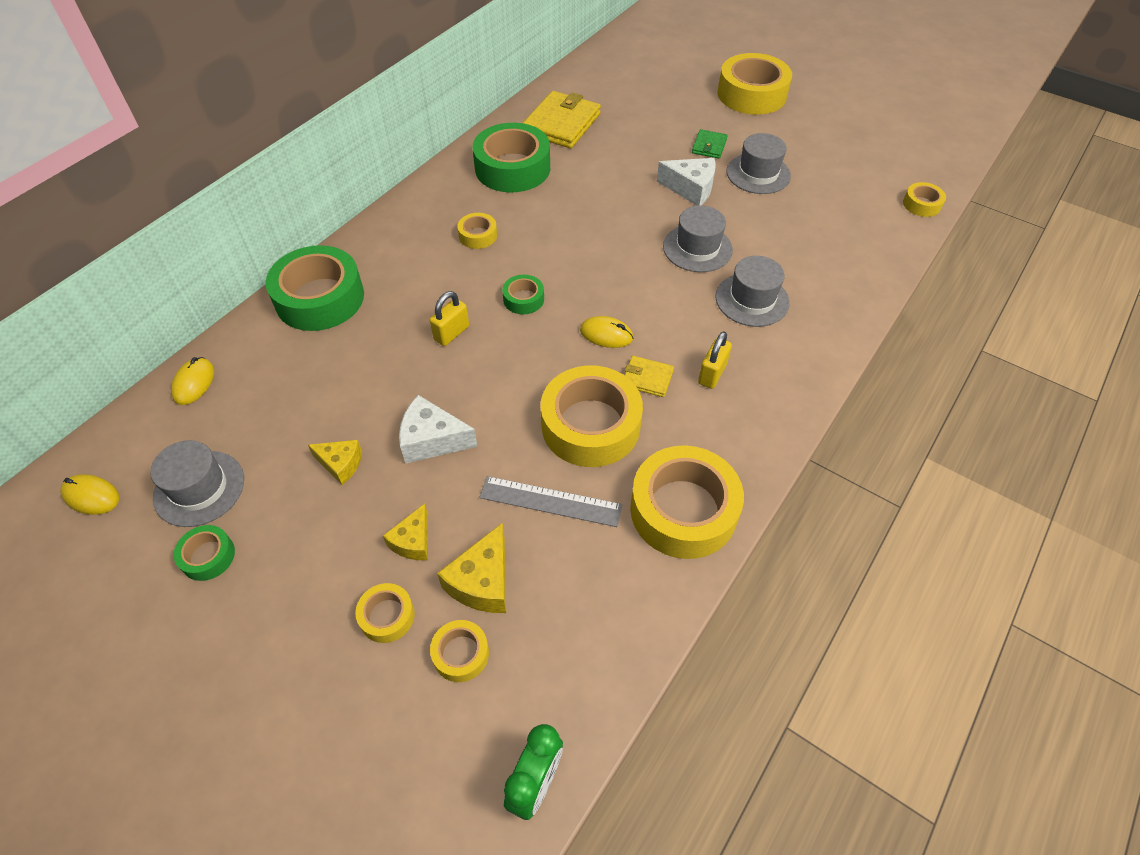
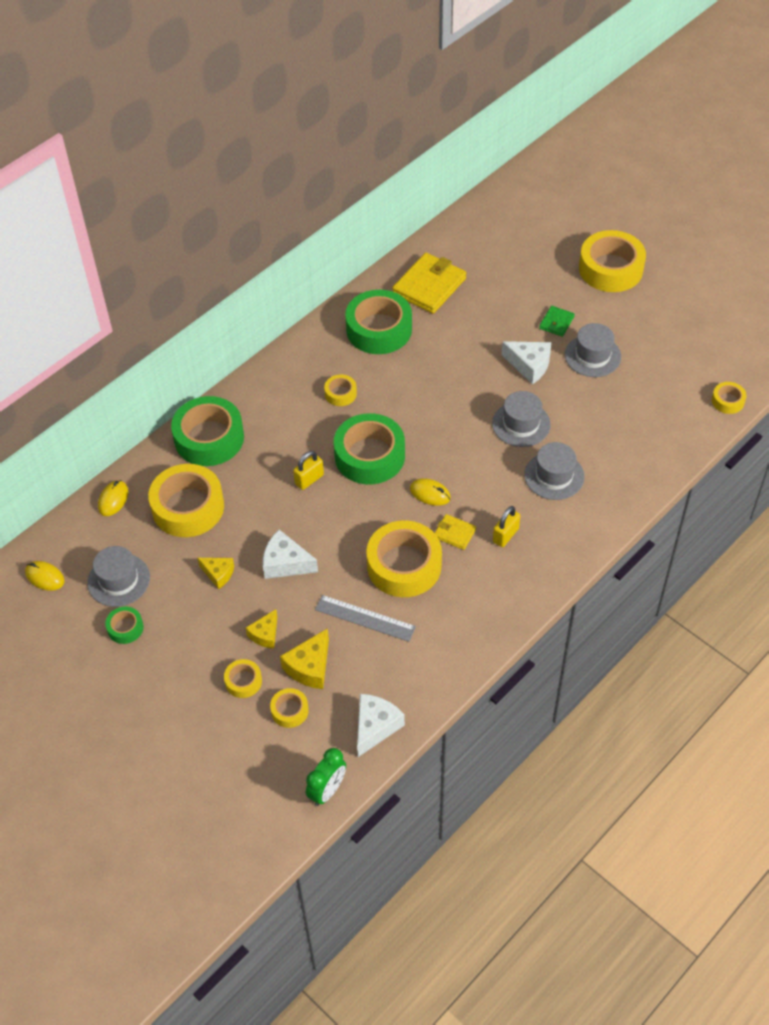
camera: 10 degrees right, 0 degrees up
(523, 299) = (369, 456): green tape -> green tape, size x2.13
(592, 663) = (375, 727): none -> white cheese
(683, 510) = (459, 635): yellow tape -> yellow tape (188, 507)

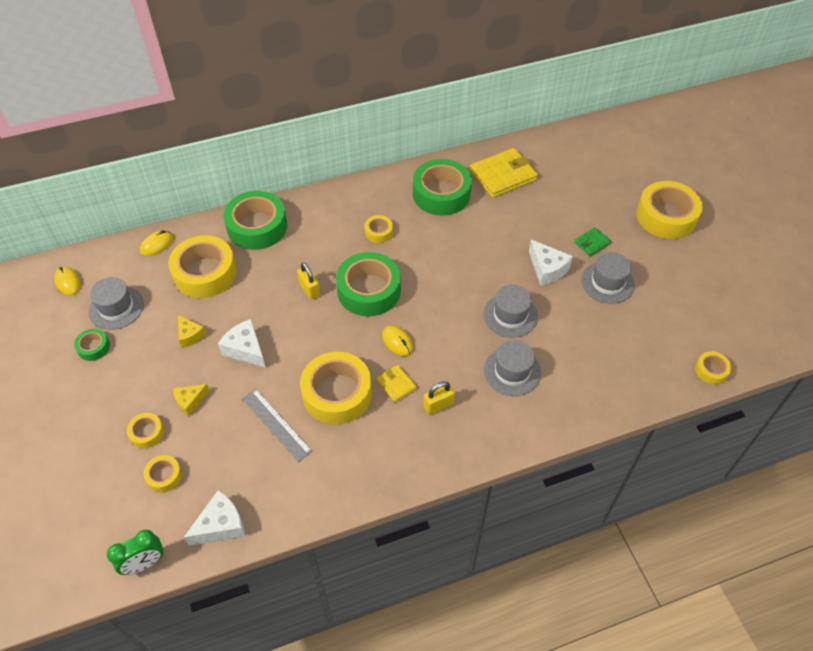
camera: 25 degrees right, 0 degrees up
(309, 479) = (309, 289): yellow padlock -> yellow padlock turned 75 degrees clockwise
(310, 667) = (205, 446): yellow cheese -> none

